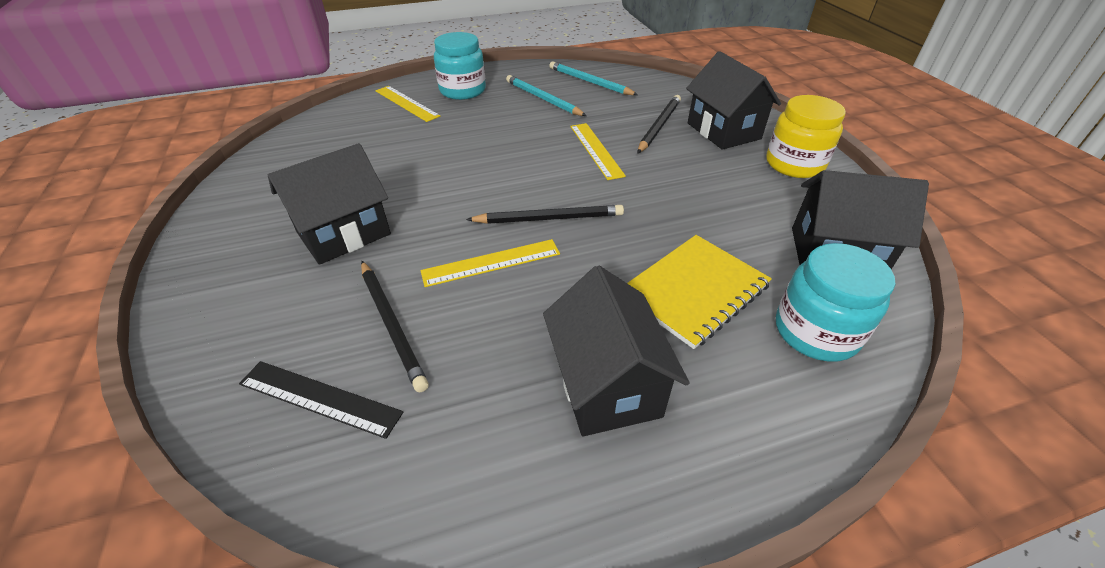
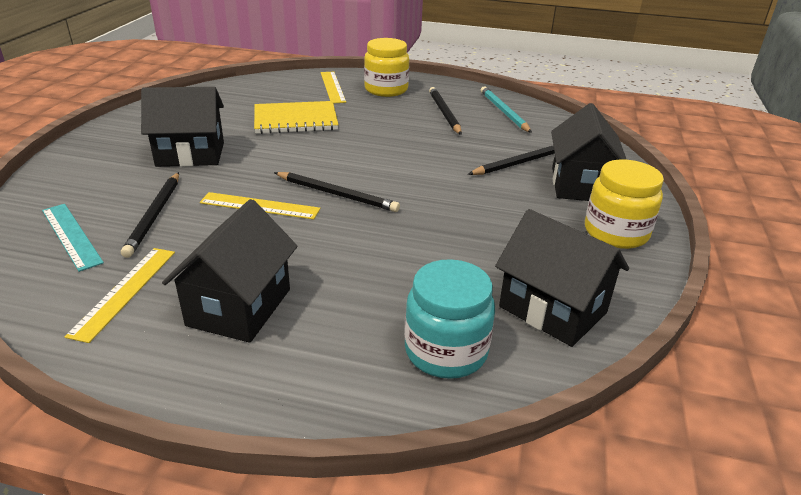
camera: 30 degrees right, 10 degrees down
(319, 398) = (71, 236): black ruler -> turquoise ruler
(462, 90) = (386, 90): turquoise jar -> yellow jar
(543, 99) = (444, 113): turquoise pencil -> black pencil
(596, 150) = (438, 162): yellow ruler -> yellow ruler (124, 291)
(694, 290) = (383, 282): yellow notebook -> yellow notebook (295, 120)

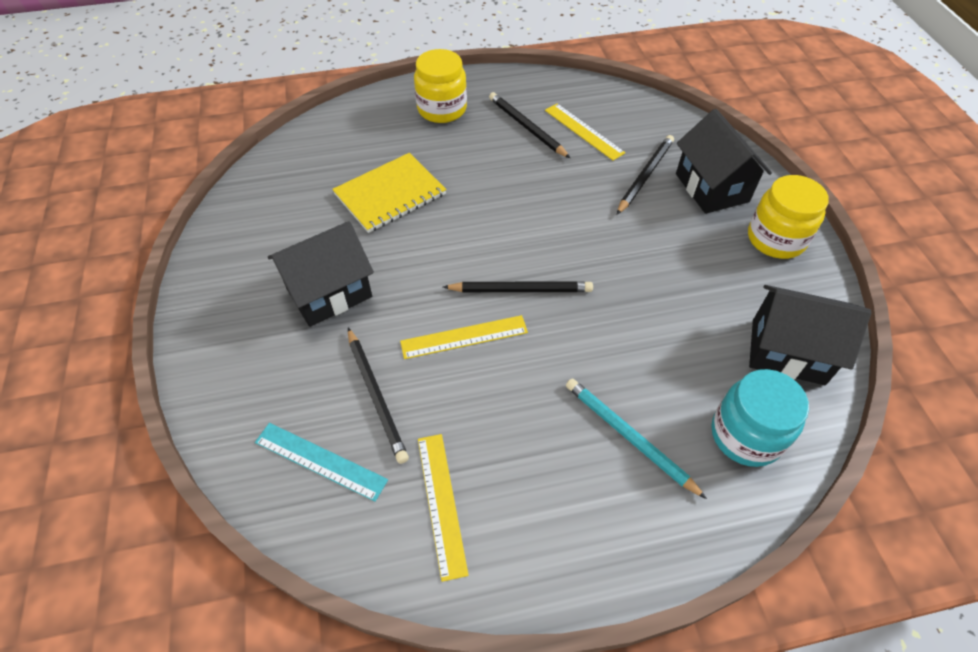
camera: 25 degrees left, 20 degrees up
(239, 307) = (555, 470): black house -> none
(332, 87) = (383, 124): yellow ruler -> yellow ruler (584, 131)
(503, 112) = (579, 105): turquoise pencil -> turquoise pencil (628, 437)

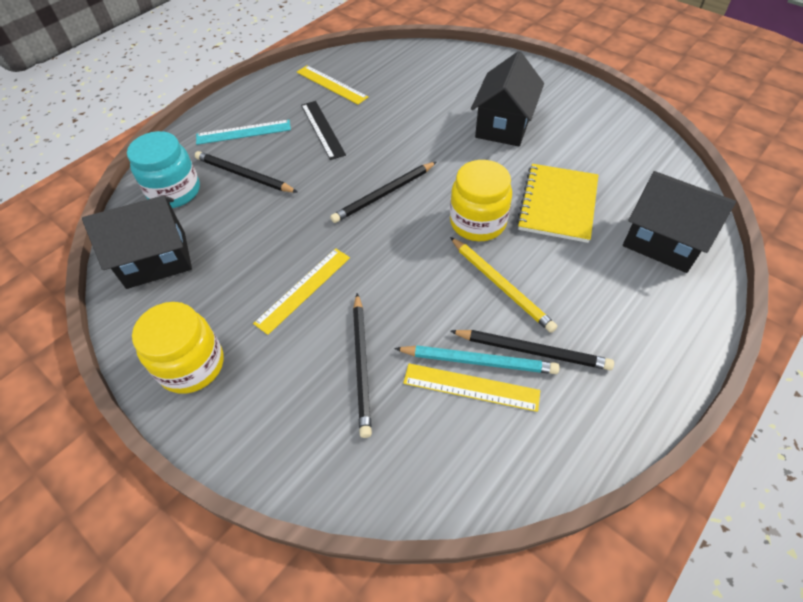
camera: 145 degrees right, 0 degrees up
(320, 461) = (406, 68): turquoise ruler -> turquoise ruler (243, 132)
(376, 396) = (410, 100): black pencil -> black pencil (244, 175)
(442, 109) = (637, 317): yellow jar -> yellow jar (477, 222)
(464, 337) = (393, 149): yellow ruler -> yellow ruler (303, 289)
(503, 168) = (501, 285): none -> yellow pencil
(516, 420) = (322, 129): none -> black ruler
(628, 437) = (250, 154): turquoise pencil -> turquoise pencil (478, 361)
(712, 188) = (283, 394): black house -> black house (662, 242)

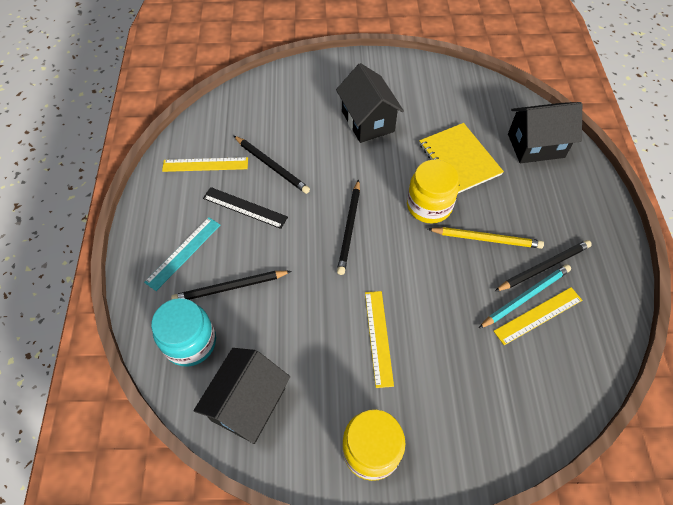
camera: 45 degrees left, 5 degrees up
(362, 364) = (470, 354): black pencil -> black pencil (272, 166)

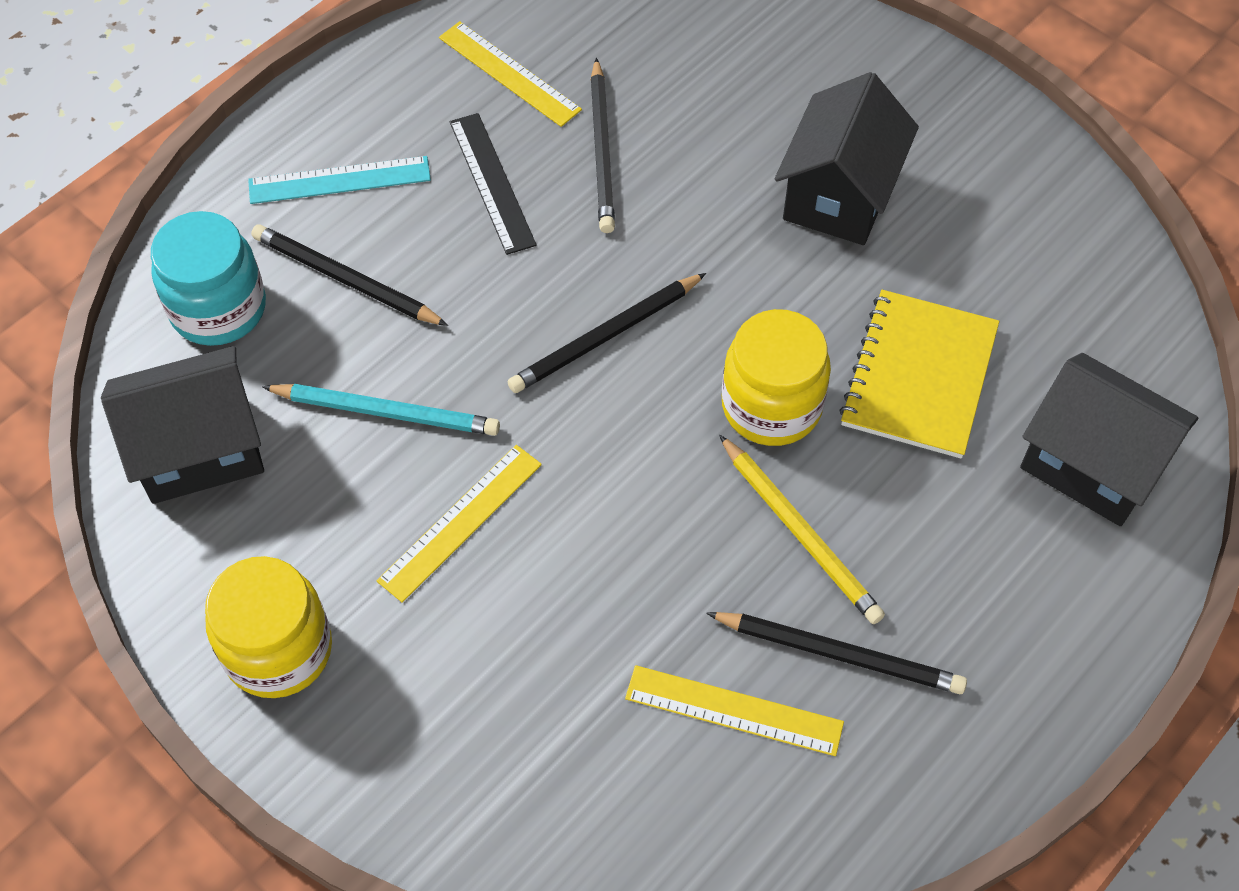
camera: 45 degrees right, 0 degrees up
(525, 296) = (750, 667): turquoise pencil -> turquoise pencil (386, 412)

